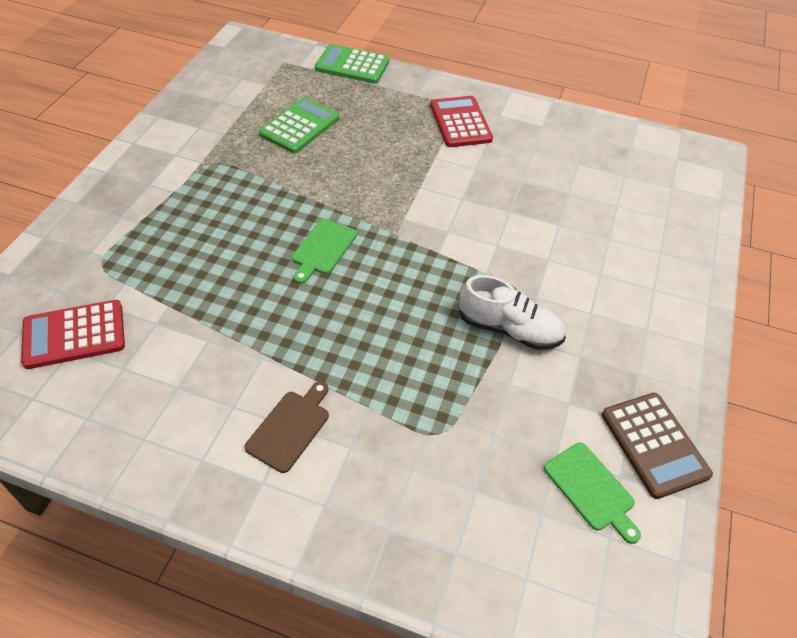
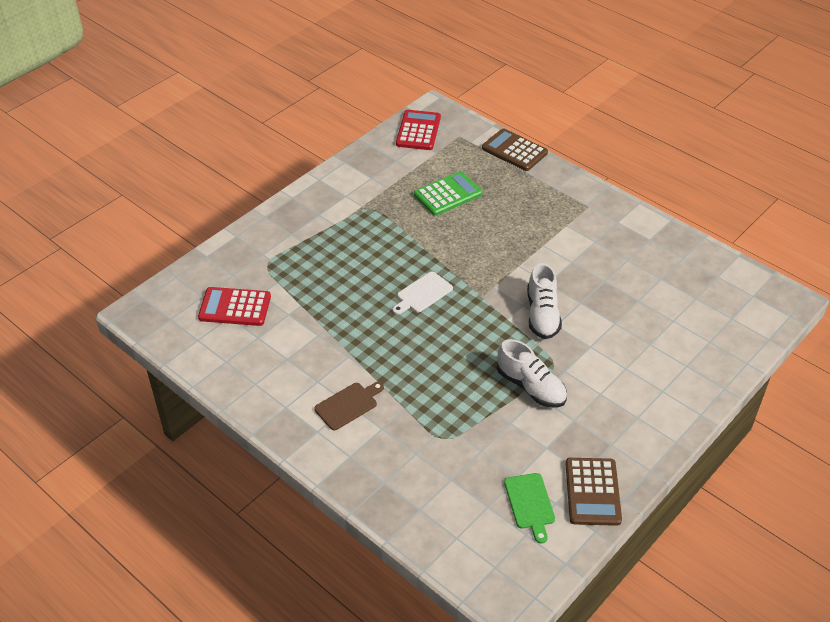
camera: 25 degrees right, 5 degrees down
(323, 249) = (422, 293): green cutting board -> white cutting board
(352, 65) = (514, 150): green calculator -> brown calculator
(460, 122) = (580, 220): red calculator -> red calculator (418, 131)
(475, 237) = (542, 315): none -> white shoe

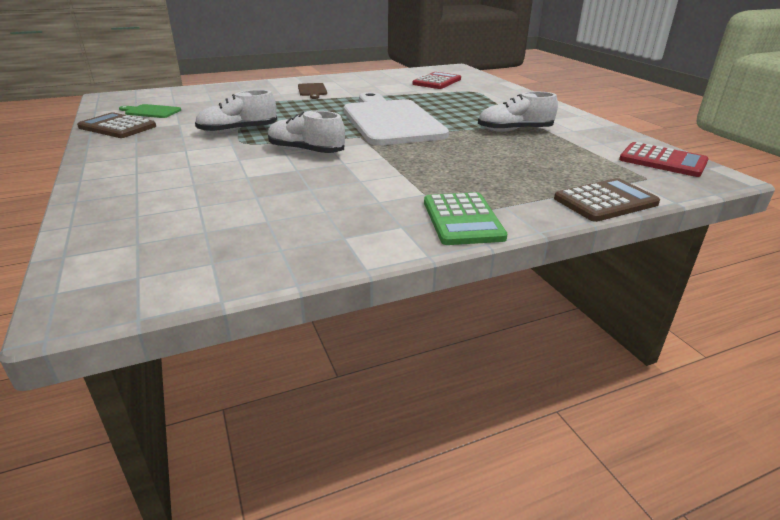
camera: 115 degrees right, 15 degrees down
(396, 210) = (514, 130): none -> white shoe
(422, 293) = (390, 121): white cutting board -> white cutting board, size x2.45
(448, 194) = (527, 152): green calculator -> green calculator (462, 219)

